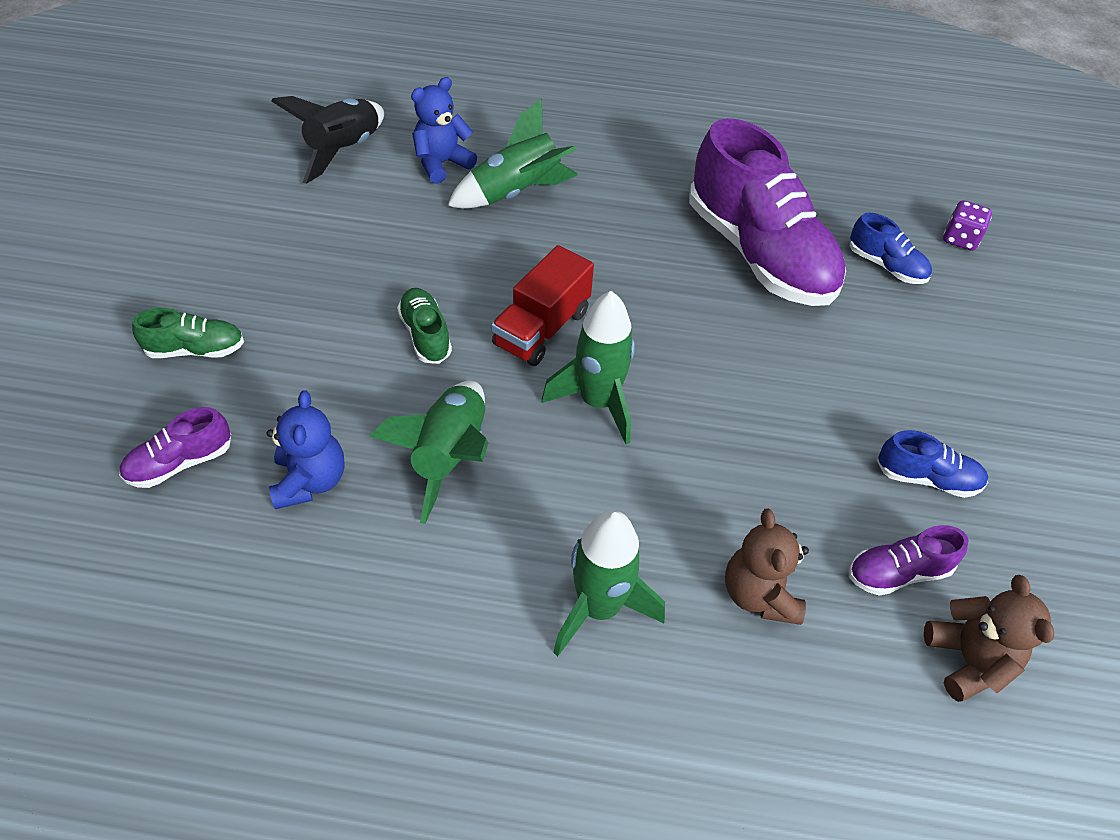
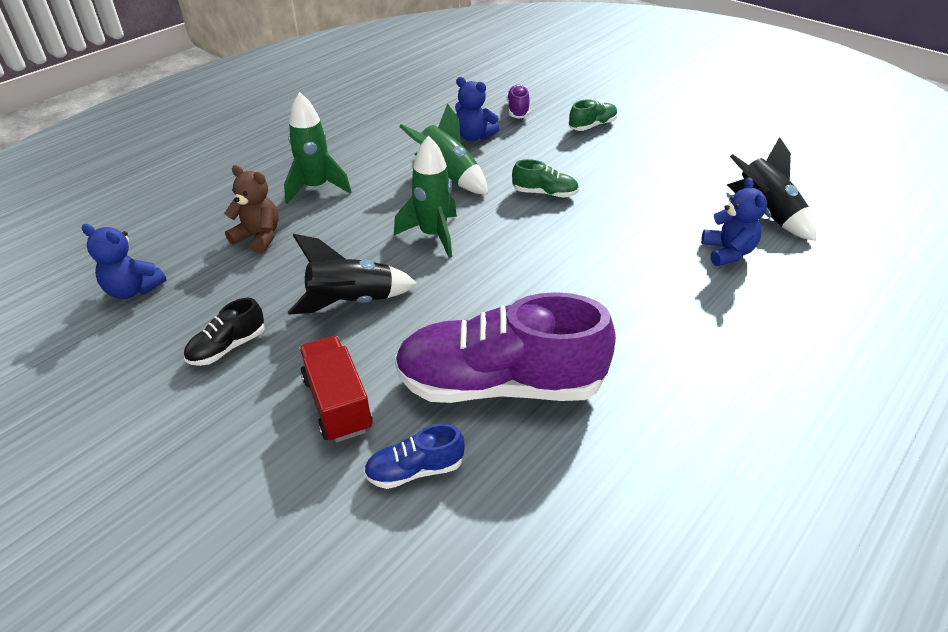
camera: 125 degrees right, 10 degrees down
(196, 350) = (592, 126): green shoe -> green shoe turned 150 degrees counterclockwise
(516, 193) = (668, 277): green rocket -> none
(542, 328) = (513, 237): red truck -> red truck (337, 403)
(769, 413) = (351, 302): none -> black rocket
(898, 572) = (201, 294): purple shoe -> none
(927, 478) = (227, 347): blue shoe -> black shoe
(960, 239) = (395, 574): purple dice -> none
(968, 660) = (133, 290): brown teddy bear -> blue teddy bear

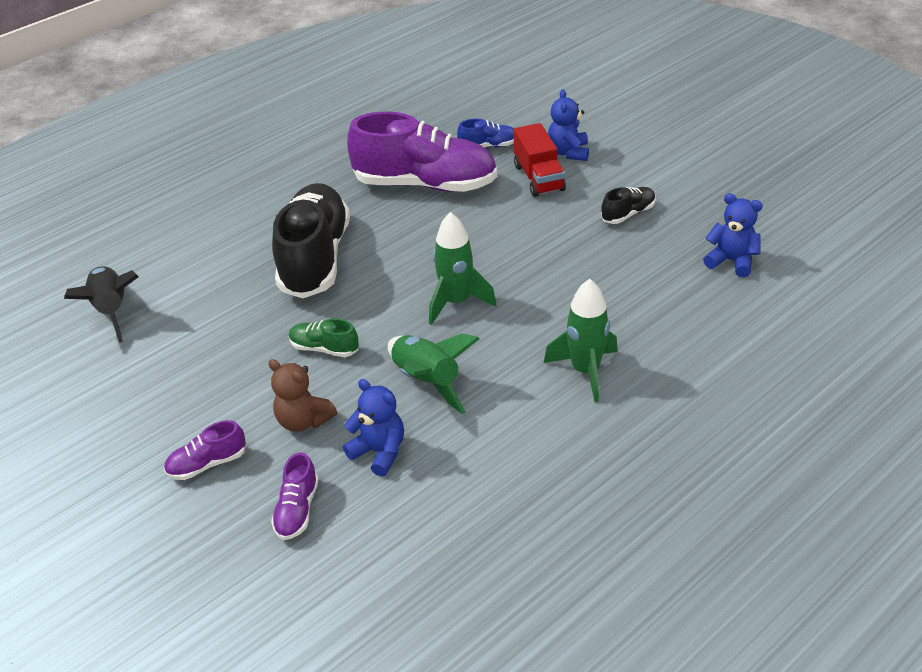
camera: 170 degrees left, 0 degrees up
(258, 237) = (634, 308): brown teddy bear -> brown teddy bear (304, 420)
(351, 302) = (534, 242): black rocket -> none
(592, 126) = (207, 464): green shoe -> purple shoe
(597, 273) = (315, 258): none -> black shoe
(727, 252) = (187, 271): blue teddy bear -> blue teddy bear (568, 152)

